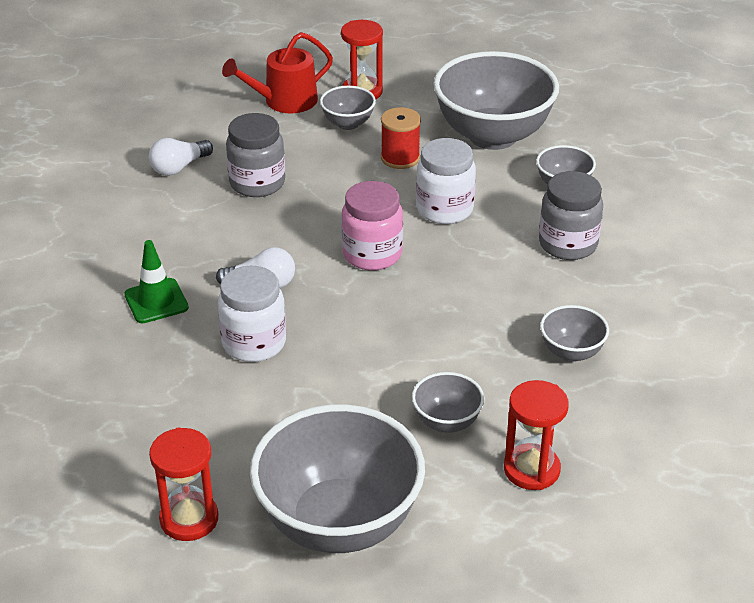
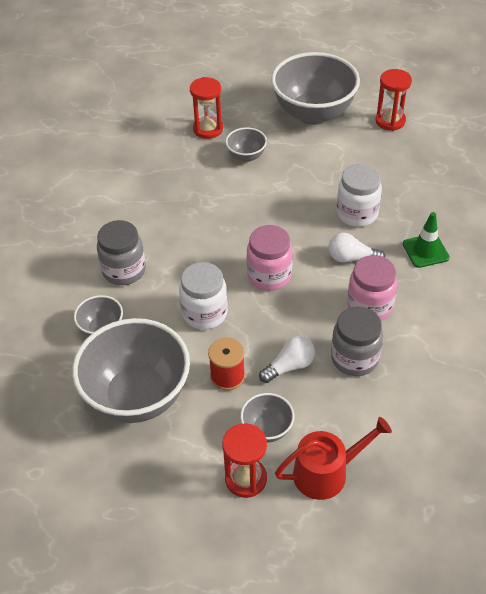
camera: 170 degrees left, 10 degrees up
(179, 167) = (424, 385): white light bulb -> white light bulb (289, 366)
(238, 232) = (369, 306): none -> pink jar
(571, 352) = (158, 190): grey bowl -> none

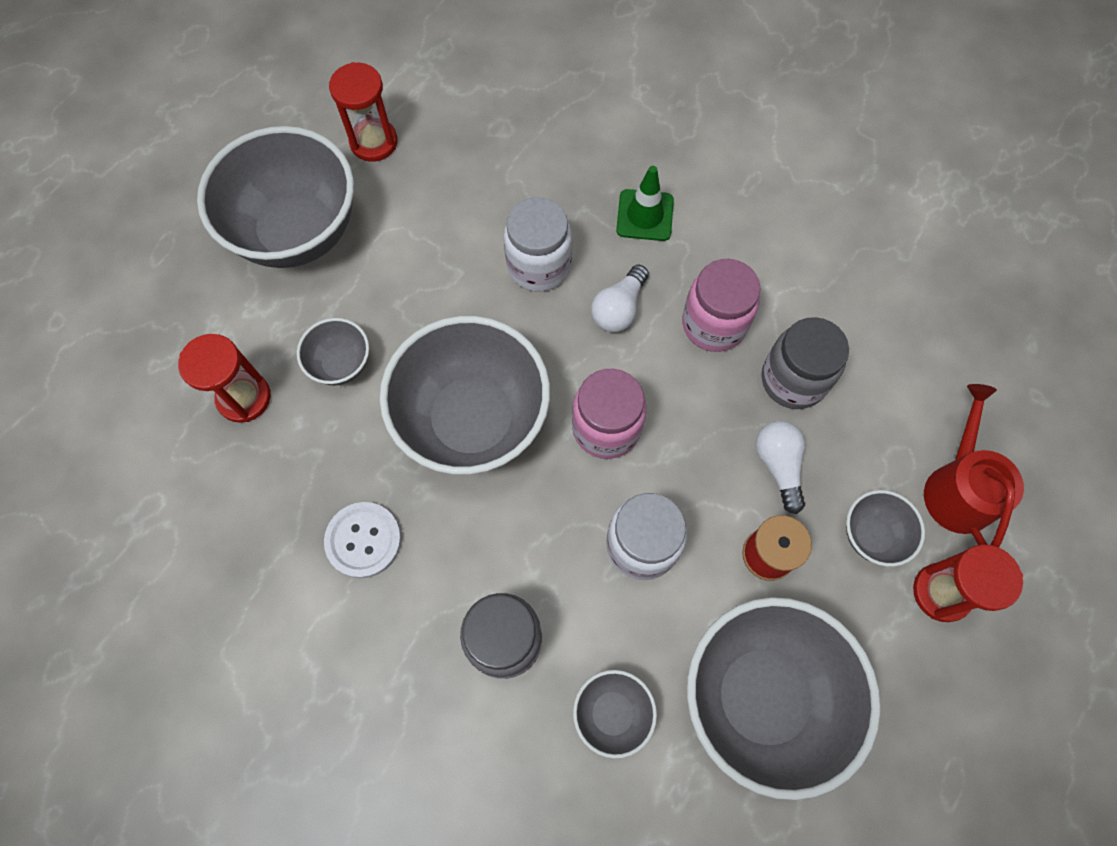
camera: 70 degrees left, 20 degrees up
(153, 198) = (363, 540): none -> white button
(242, 217) = (473, 420): none -> grey bowl

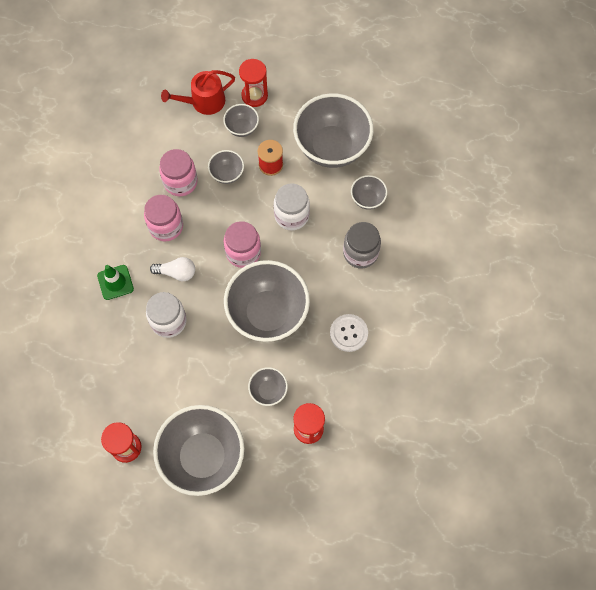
camera: 115 degrees left, 0 degrees up
(778, 466) = (227, 174): white light bulb -> grey bowl
(793, 380) = (180, 182): grey jar -> pink jar

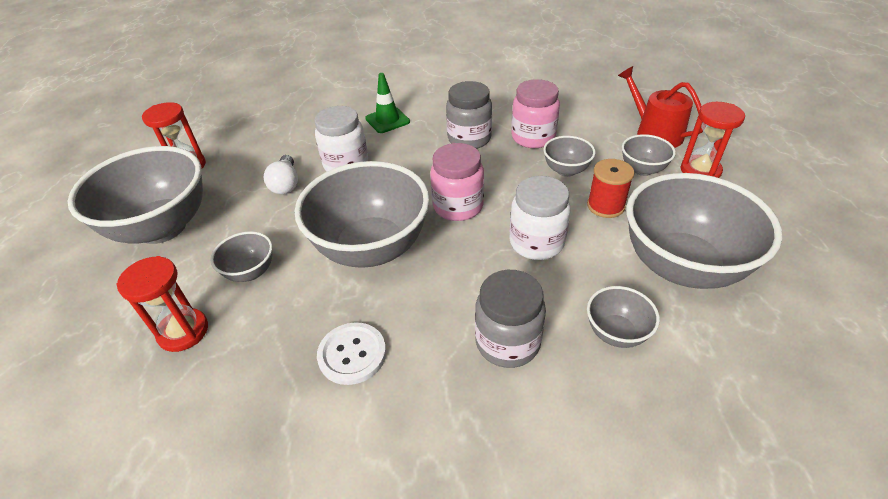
camera: 80 degrees right, 25 degrees down
(166, 226) = (469, 139): pink jar -> grey jar
(176, 272) = (411, 158): white light bulb -> white light bulb (286, 184)

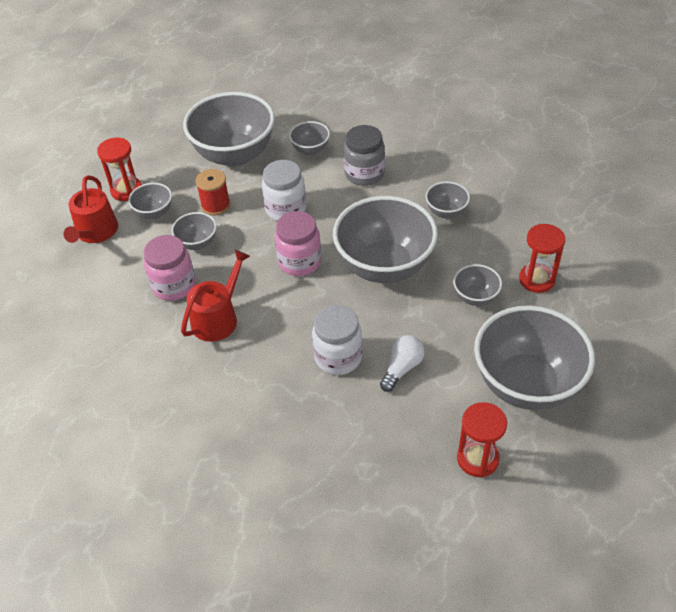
camera: 140 degrees left, 5 degrees up
(352, 354) = (446, 212): white button -> grey bowl
(387, 120) = (253, 392): green traffic cone -> none
(469, 139) = (218, 318): grey jar -> red watering can

